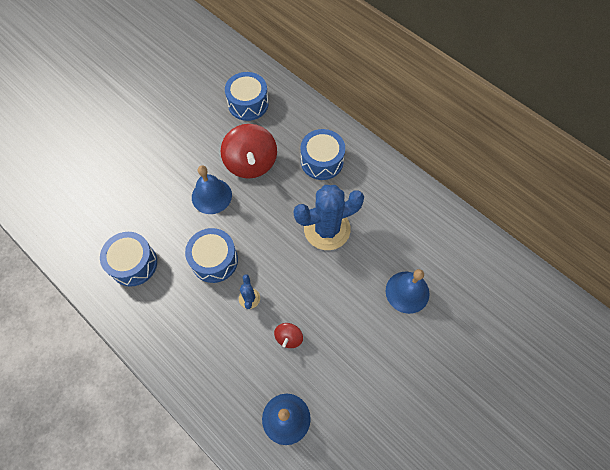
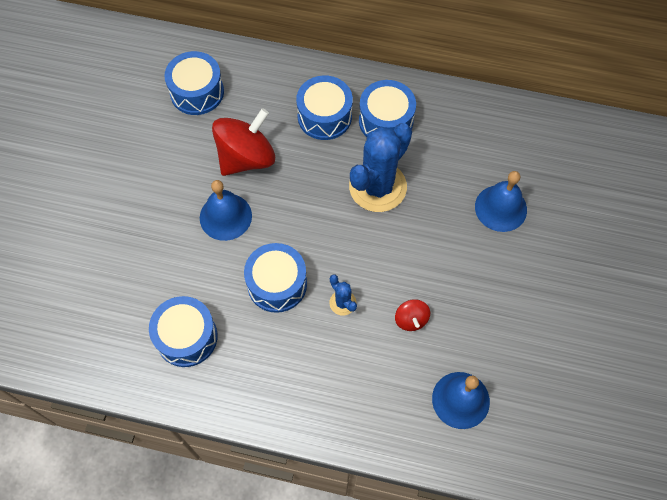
camera: 30 degrees left, 0 degrees up
(251, 163) = (246, 157): red spinning top -> red spinning top turned 90 degrees counterclockwise
(363, 185) = (386, 121): none -> blue drum

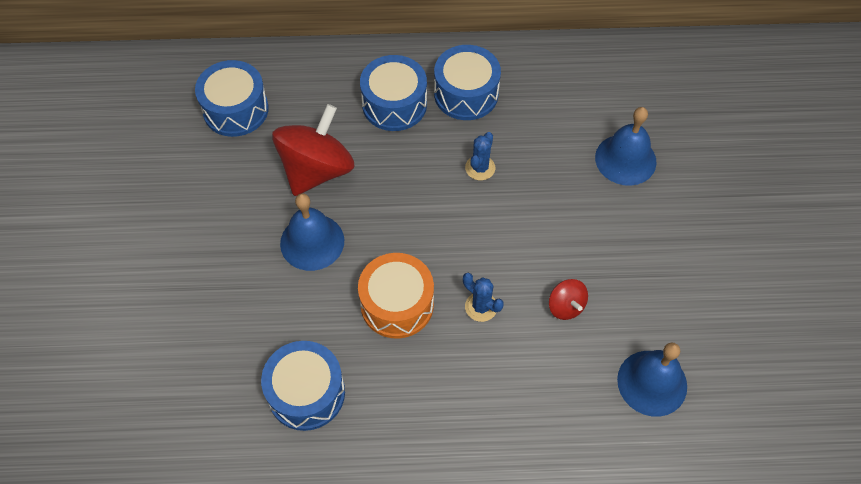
camera: 15 degrees left, 5 degrees down
(277, 284) = (397, 304): blue drum -> orange drum
(377, 187) = (480, 168): blue cactus -> blue cactus, size x0.44

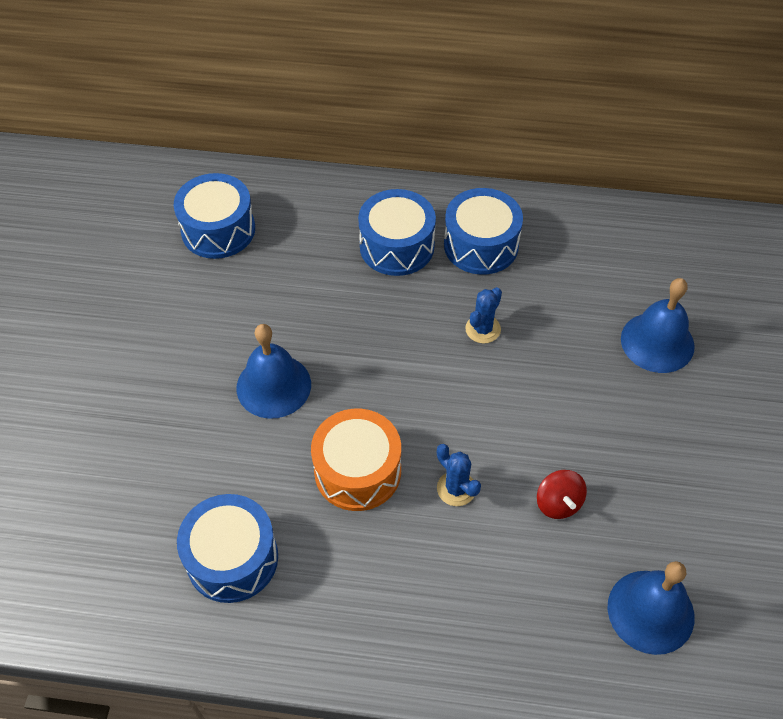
camera: 10 degrees right, 5 degrees down
(316, 170) = (295, 306): red spinning top -> none

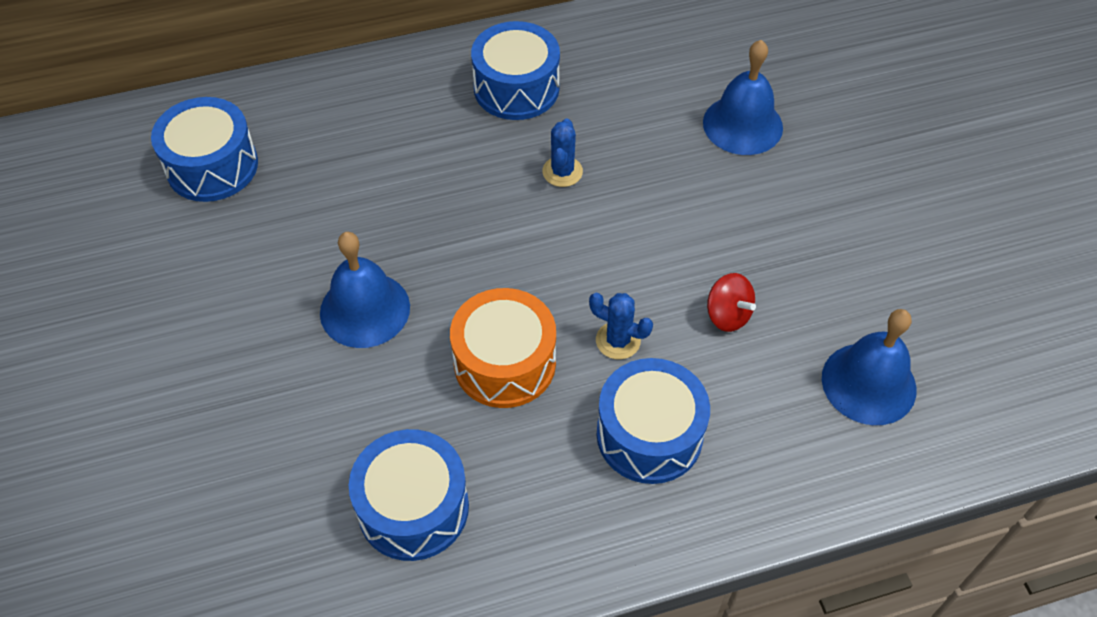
camera: 25 degrees left, 0 degrees up
(397, 246) = (426, 118): blue drum -> blue drum (649, 435)

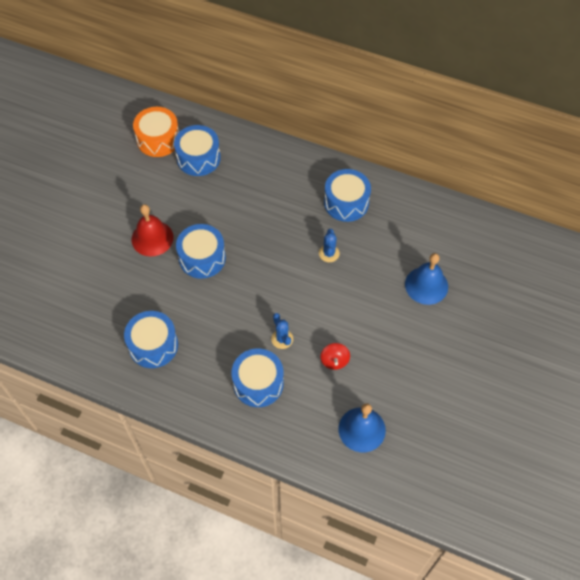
camera: 40 degrees right, 5 degrees up
(244, 337) = (152, 238): none -> red bell
(365, 309) = (202, 258): blue bell -> blue drum
(505, 363) = (232, 316): orange drum -> orange drum (158, 139)
(562, 172) = (329, 253): blue cactus -> blue cactus turned 45 degrees counterclockwise

